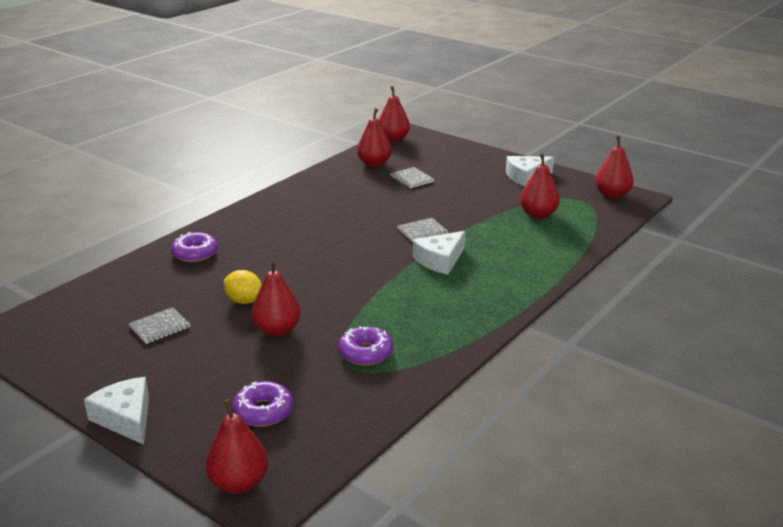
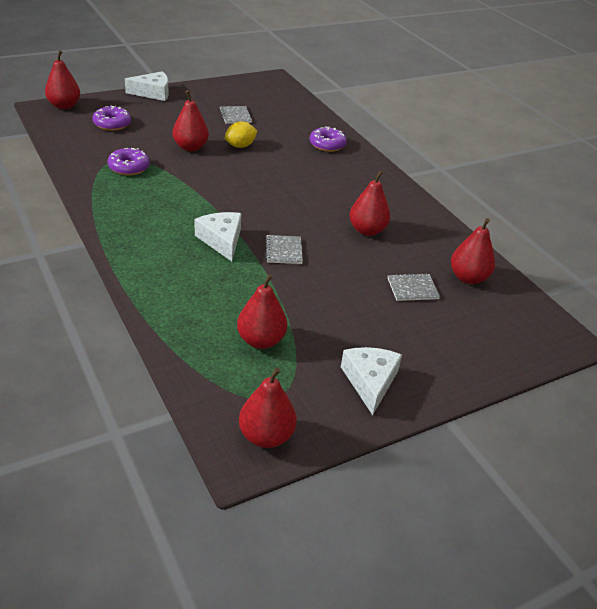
camera: 110 degrees right, 10 degrees up
(393, 139) = (545, 318): red pear -> red pear (367, 230)

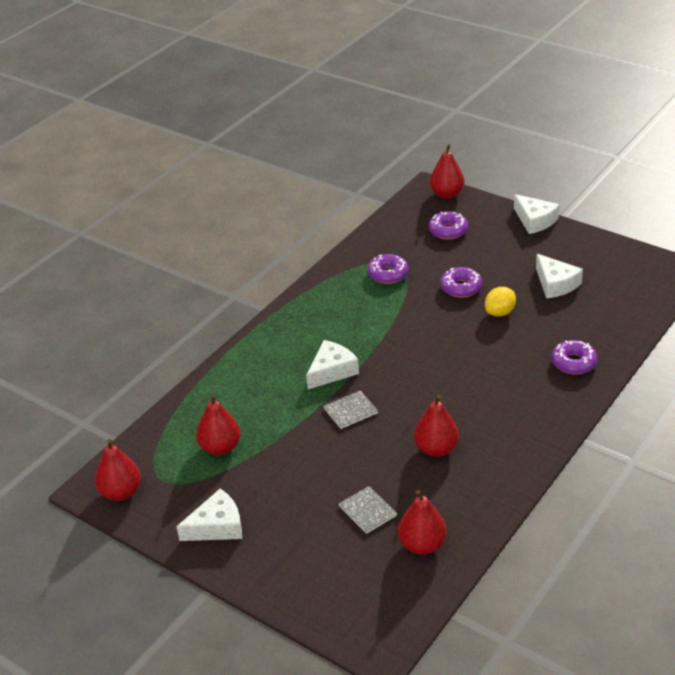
camera: 70 degrees right, 0 degrees up
(190, 147) = (461, 287): red pear -> purple donut
(235, 116) = (555, 284): grey notebook -> white cheese
(240, 146) = (500, 312): yellow lemon -> yellow lemon turned 75 degrees counterclockwise

